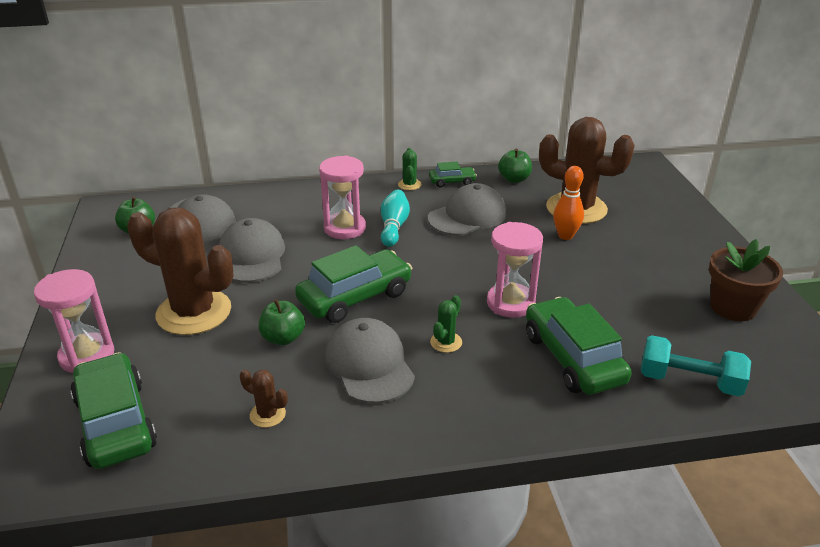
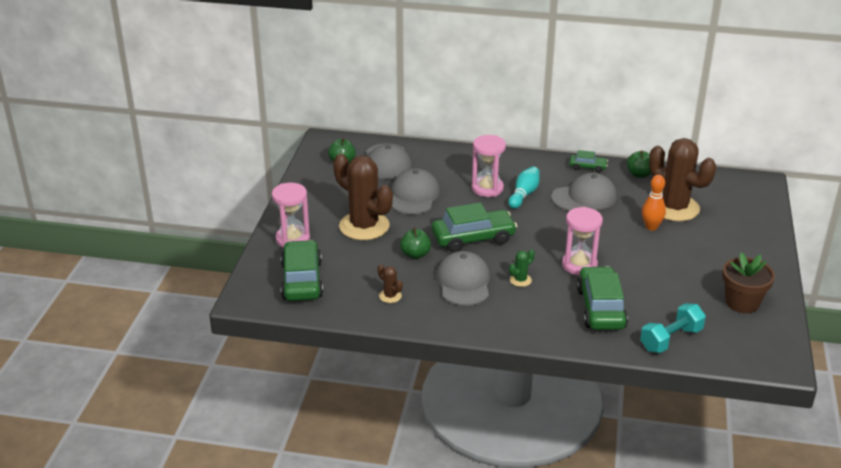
camera: 20 degrees right, 0 degrees up
(409, 184) = (552, 163): green cactus -> none
(689, 381) = (671, 339): turquoise dumbbell -> turquoise dumbbell turned 75 degrees counterclockwise

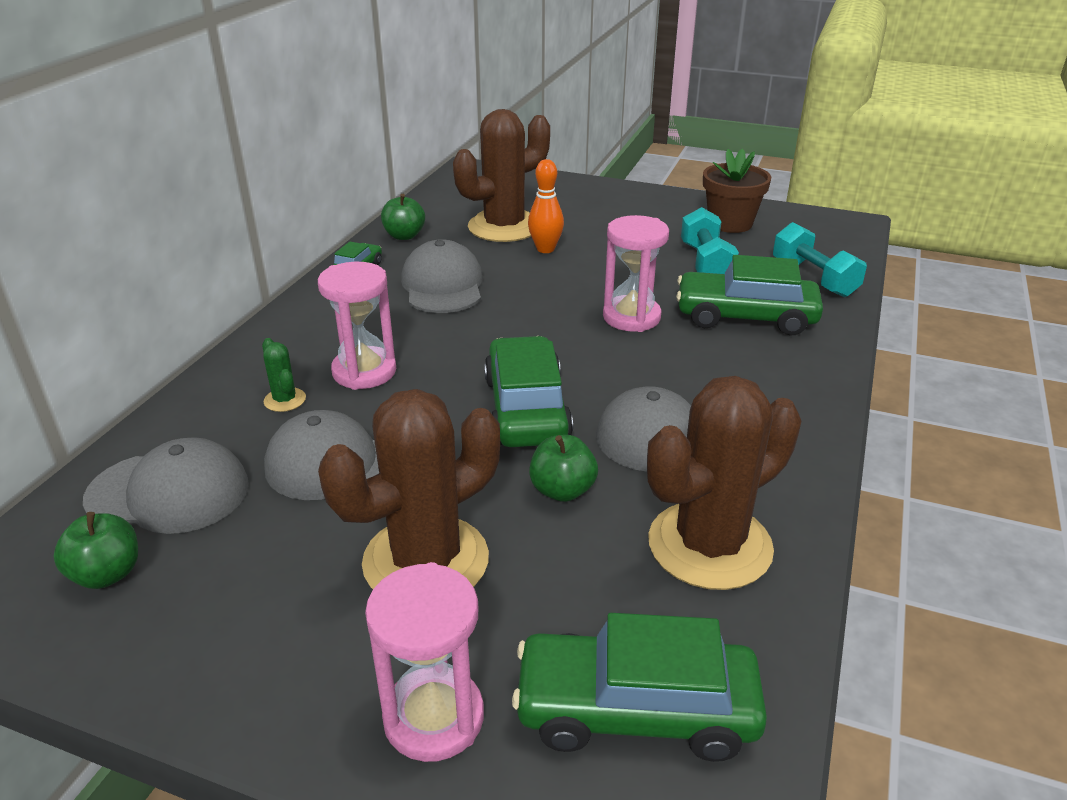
camera: 80 degrees left, 0 degrees up
(390, 296) = (709, 545): brown cactus -> brown cactus, size x2.42
(520, 280) = (666, 376): green cactus -> green cactus (285, 400)
(524, 194) = (406, 337): turquoise bowling pin -> none
(668, 292) = (706, 263): none -> turquoise dumbbell

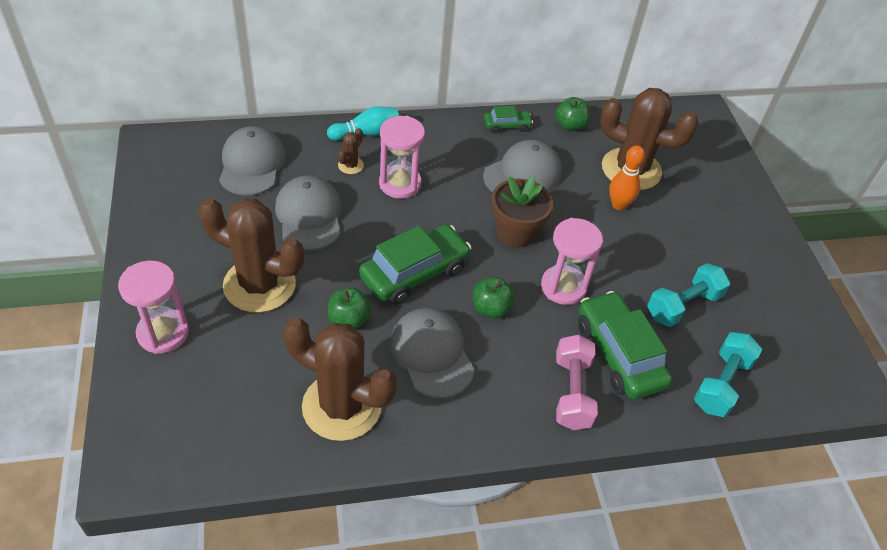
camera: 55 degrees right, 15 degrees up
(107, 574) = (189, 176): green apple -> green apple (491, 308)
(169, 492) = (252, 164): grey cap -> grey cap turned 150 degrees counterclockwise
(241, 368) = (366, 133): none -> turquoise bowling pin
(285, 400) = (350, 165): green cactus -> brown cactus
(636, 710) = (202, 410): green car -> none
(730, 223) = (770, 301): brown flower pot -> brown flower pot (515, 232)
(780, 361) = (572, 392): none -> pink dumbbell

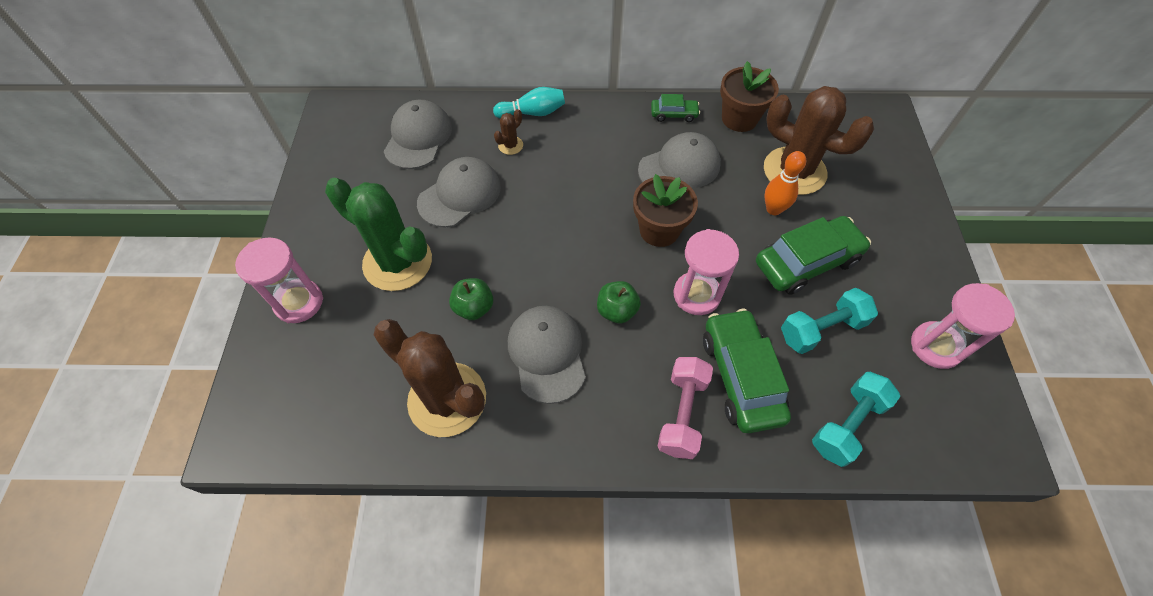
camera: 15 degrees right, 10 degrees up
(259, 285) = (397, 262): brown cactus -> green cactus
(309, 216) = (460, 195): grey cap -> grey cap turned 45 degrees clockwise
(400, 184) = (554, 168): pink hourglass -> pink hourglass (935, 346)
(414, 273) = (548, 264): green car -> green car (806, 262)
(570, 126) = (739, 119): green apple -> brown flower pot

